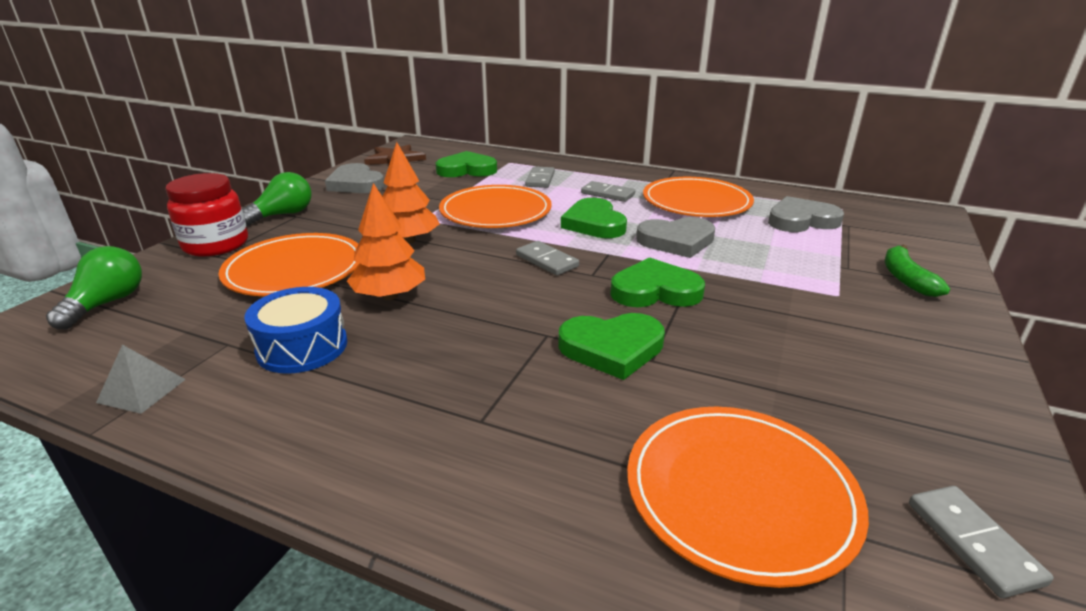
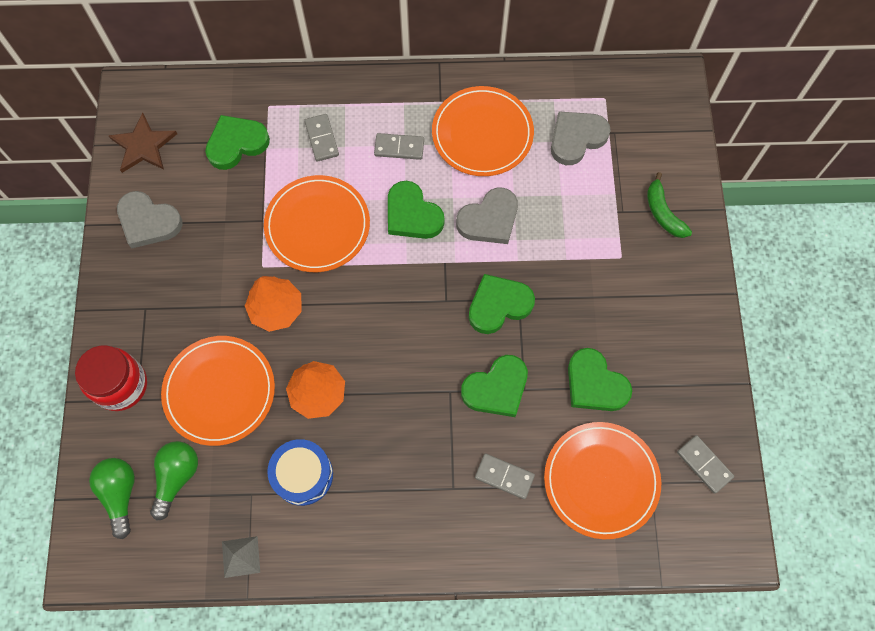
camera: 25 degrees left, 40 degrees up
(283, 215) = (131, 312): green light bulb -> green light bulb (177, 477)
(546, 261) = (403, 295): grey domino -> grey domino (504, 477)
(766, 383) = (595, 384): none -> green heart

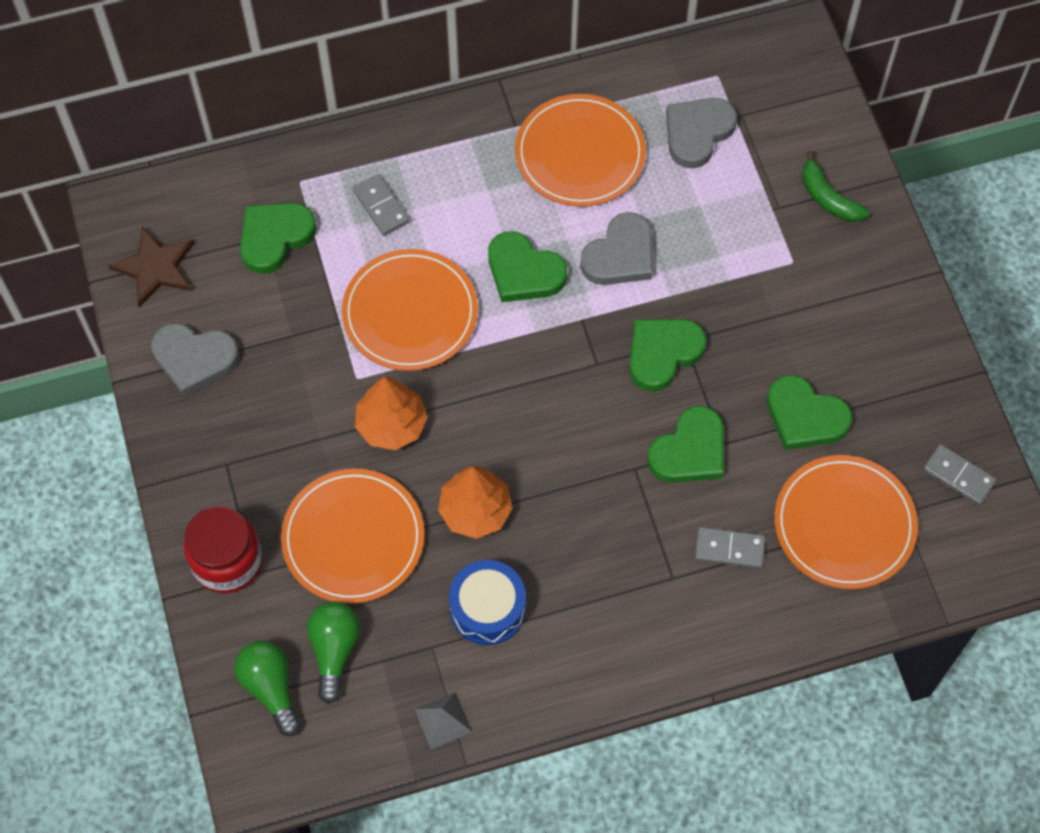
camera: 15 degrees left, 5 degrees down
(399, 147) = (482, 194): grey domino -> none

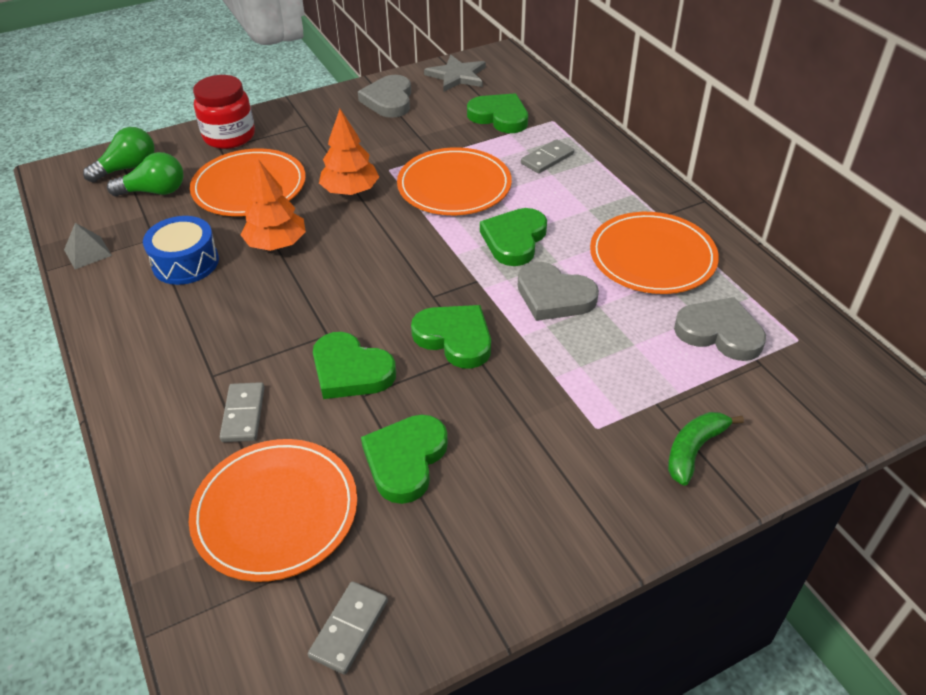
camera: 80 degrees right, 20 degrees down
(155, 267) = (457, 76): brown star -> grey star

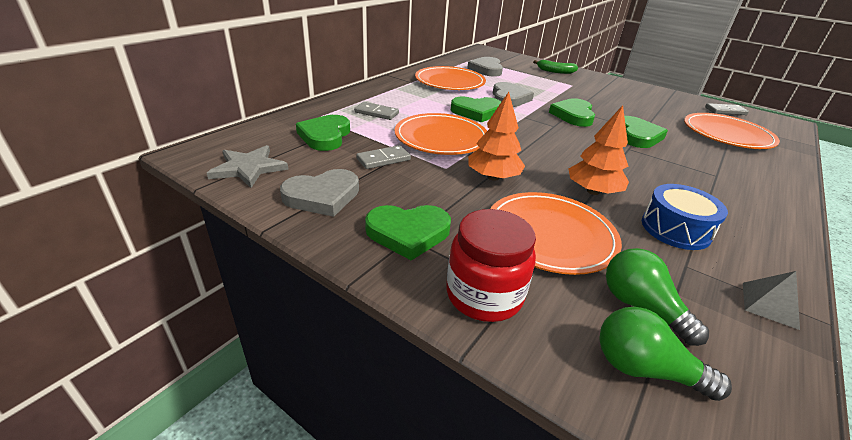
camera: 120 degrees left, 10 degrees down
(243, 414) = (713, 157): grey domino -> grey domino (383, 159)
(405, 460) = (653, 114): green heart -> green heart (408, 233)

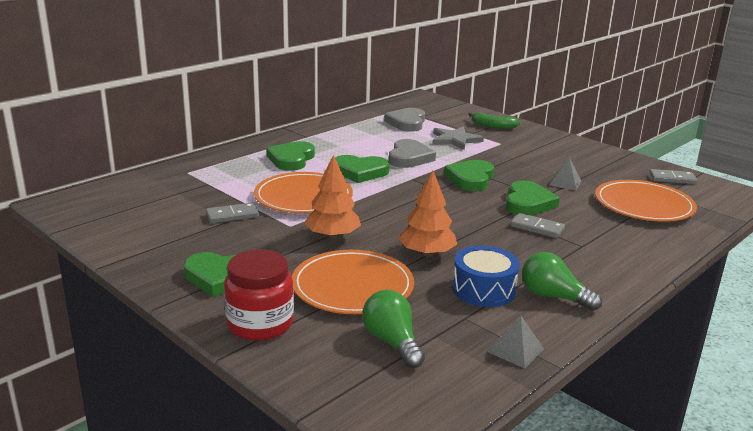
camera: 10 degrees right, 10 degrees down
(248, 168) = (102, 217): grey star -> grey star (455, 140)
(322, 196) = (159, 244): grey heart -> none
(325, 136) = (185, 191): green heart -> green heart (291, 159)
(376, 113) = (249, 170): grey domino -> grey domino (537, 228)
(449, 82) = (352, 137): orange plate -> none
(644, 369) = (358, 379): green light bulb -> green light bulb (553, 297)
(650, 117) = (565, 182): none -> grey pyramid

